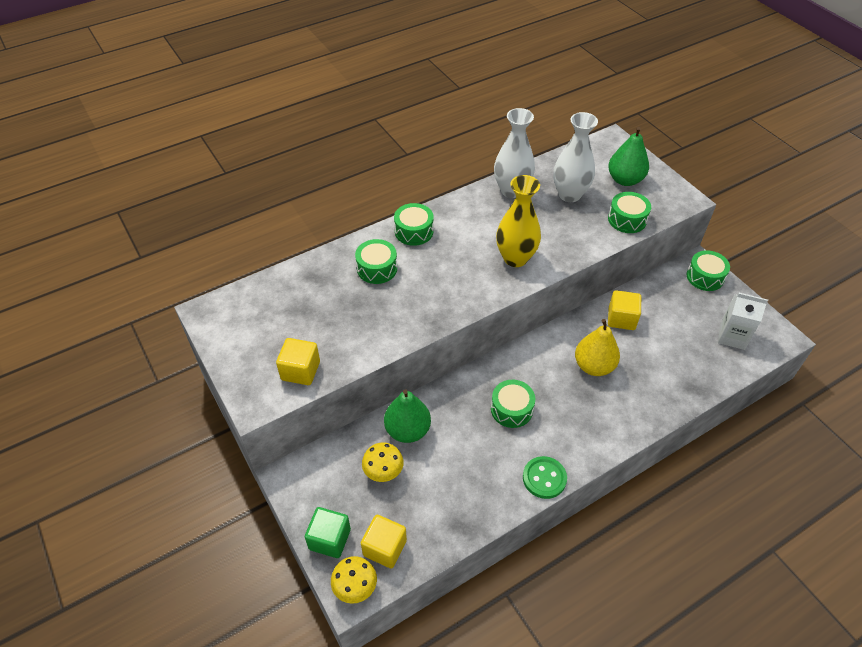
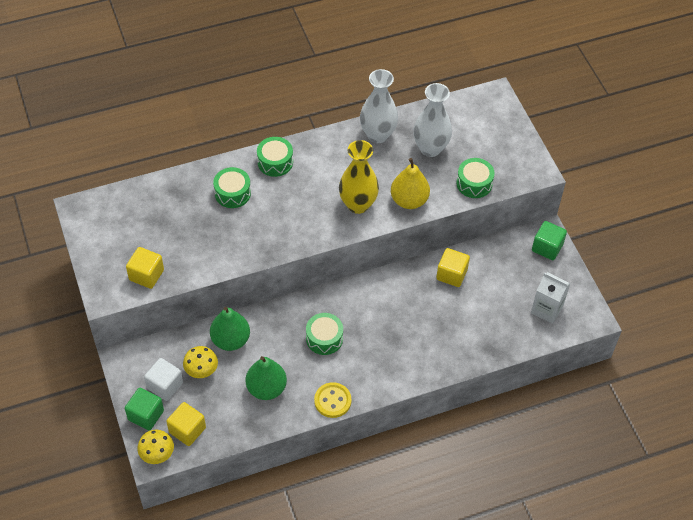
camera: 10 degrees right, 5 degrees up
(344, 498) = (165, 385): none -> white cube
(544, 478) = (332, 401): green button -> yellow button
(594, 366) = (410, 313): yellow pear -> yellow pear (409, 200)
(625, 180) = (489, 141): green pear -> green pear (266, 388)
(705, 277) = (547, 247): green drum -> green cube

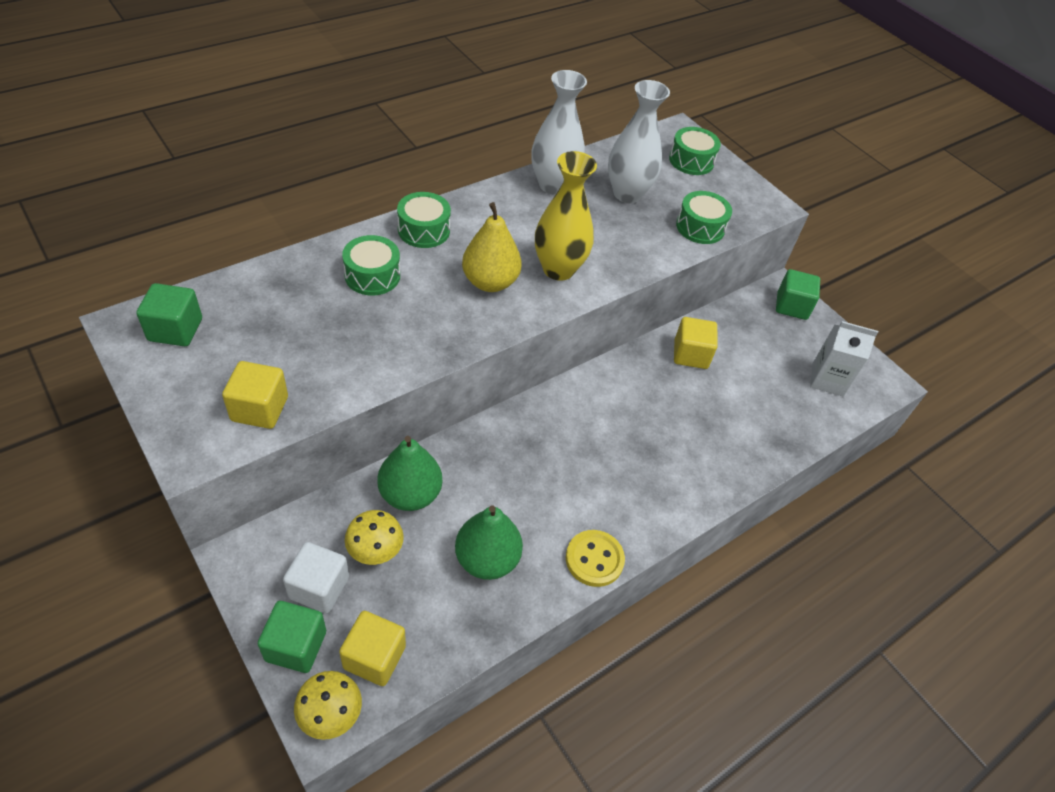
camera: 20 degrees left, 5 degrees down
(106, 215) = (175, 330): none -> green cube
(324, 338) = (550, 467): green drum -> green drum (691, 161)
(409, 200) = (625, 256): yellow pear -> yellow pear (490, 282)

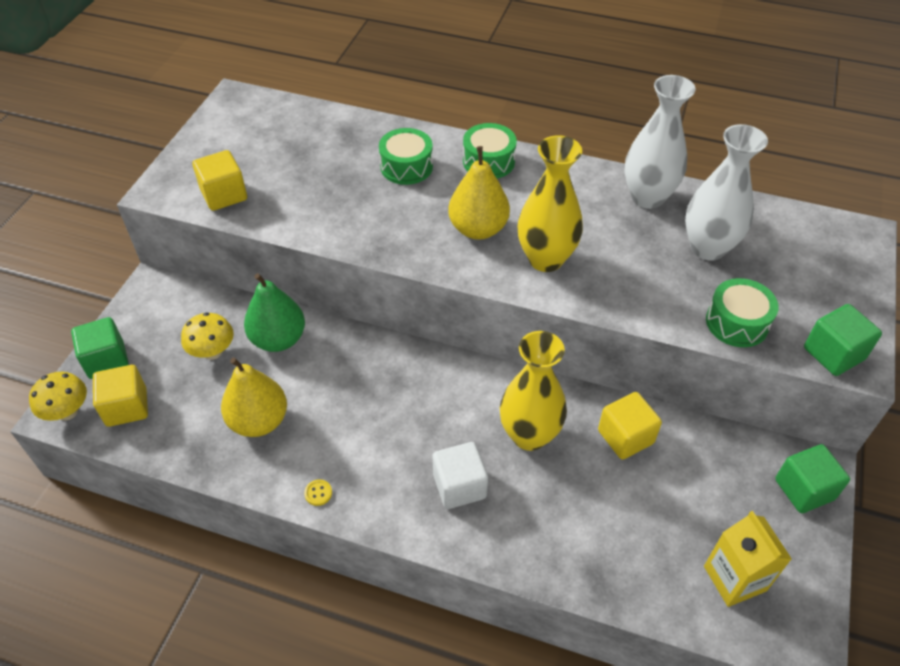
camera: 60 degrees right, 0 degrees up
(175, 330) = (253, 118): green cube -> green cube (833, 353)
(319, 587) = (159, 342): white cube -> white cube (459, 486)
(487, 559) = (259, 421): green pear -> yellow pear
(594, 559) = (318, 493): yellow button -> yellow button, size x0.45
(648, 401) = (529, 435): none -> yellow vase
(691, 161) = (828, 265): green drum -> none
(827, 380) = (734, 578): white carton -> yellow carton

